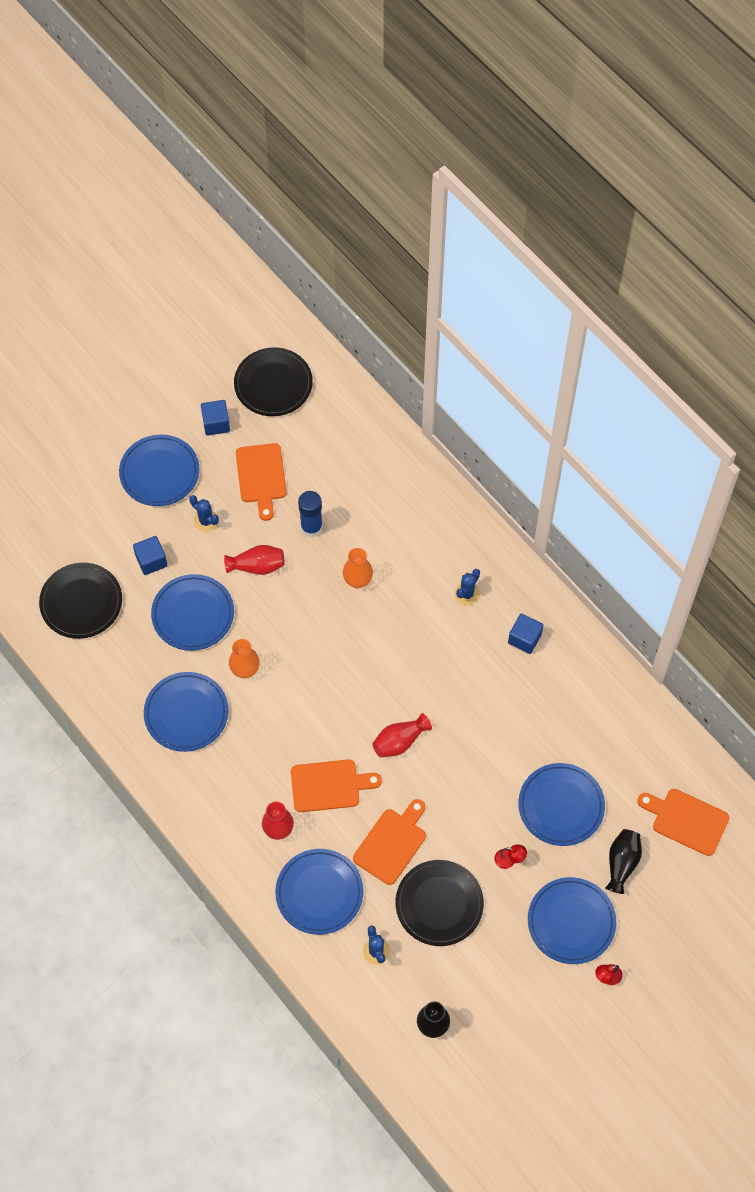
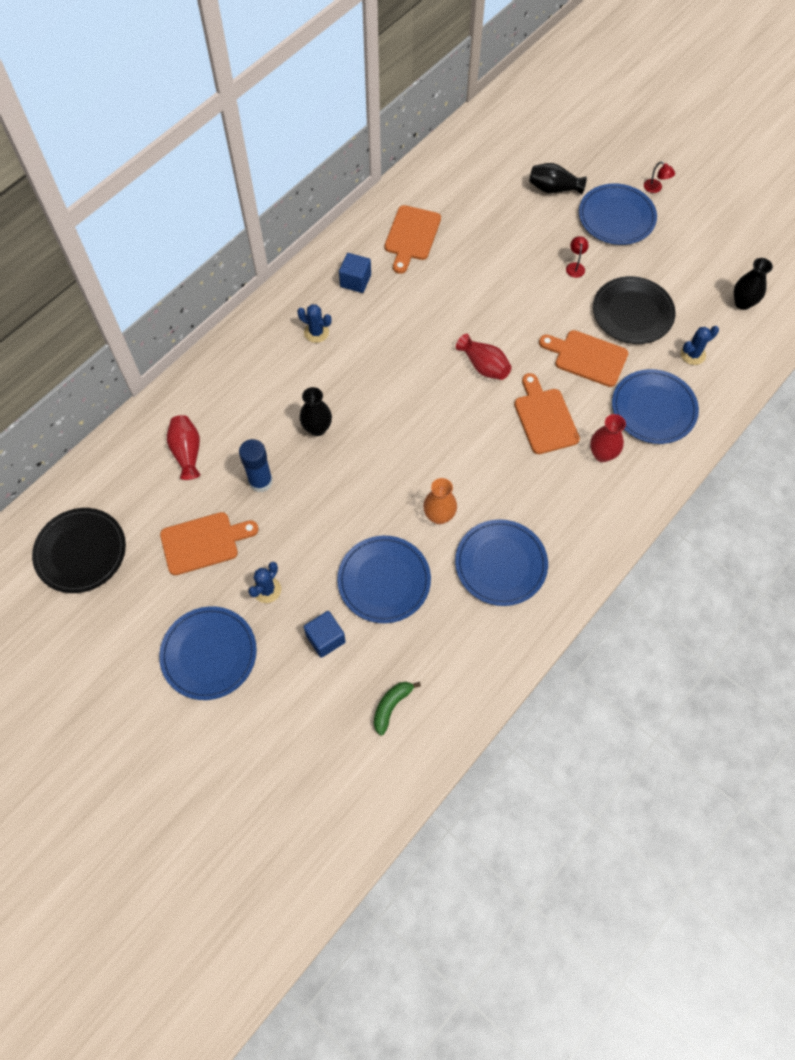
camera: 100 degrees left, 0 degrees up
(81, 602) = (391, 706): black plate -> green banana
(216, 423) = (138, 604): blue cube -> none
(257, 566) = (315, 526): red vase -> red vase (187, 452)
(357, 581) = (317, 428): orange vase -> black vase
(561, 806) = (513, 235): blue plate -> none
(686, 820) = (502, 150): orange cutting board -> orange cutting board (411, 236)

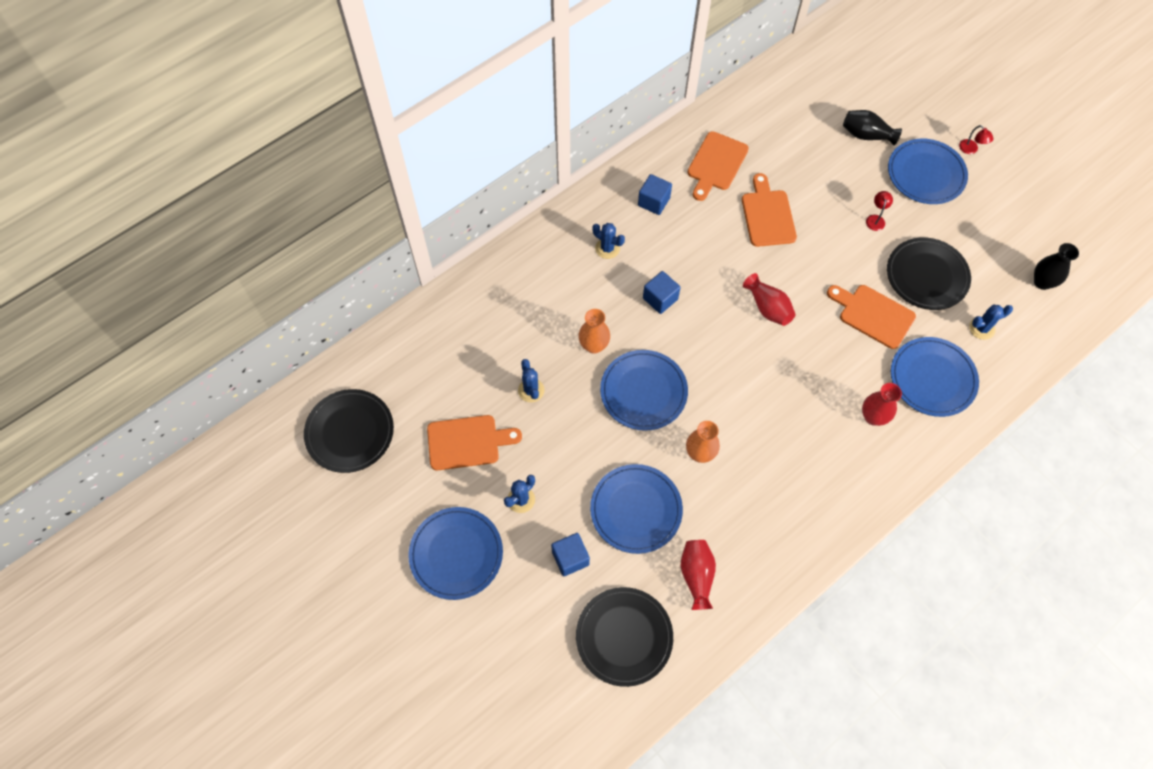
camera: 10 degrees right, 0 degrees up
(187, 452) = (465, 349): red vase -> red vase (697, 575)
(260, 481) = (531, 390): blue glue stick -> blue cactus
(317, 428) = (594, 345): black vase -> orange vase
(376, 373) = (660, 299): none -> blue cube
(391, 706) = (624, 637): green banana -> black plate
(501, 564) = (753, 512): blue plate -> blue plate (643, 391)
(544, 418) = (820, 370): orange cutting board -> orange cutting board (767, 215)

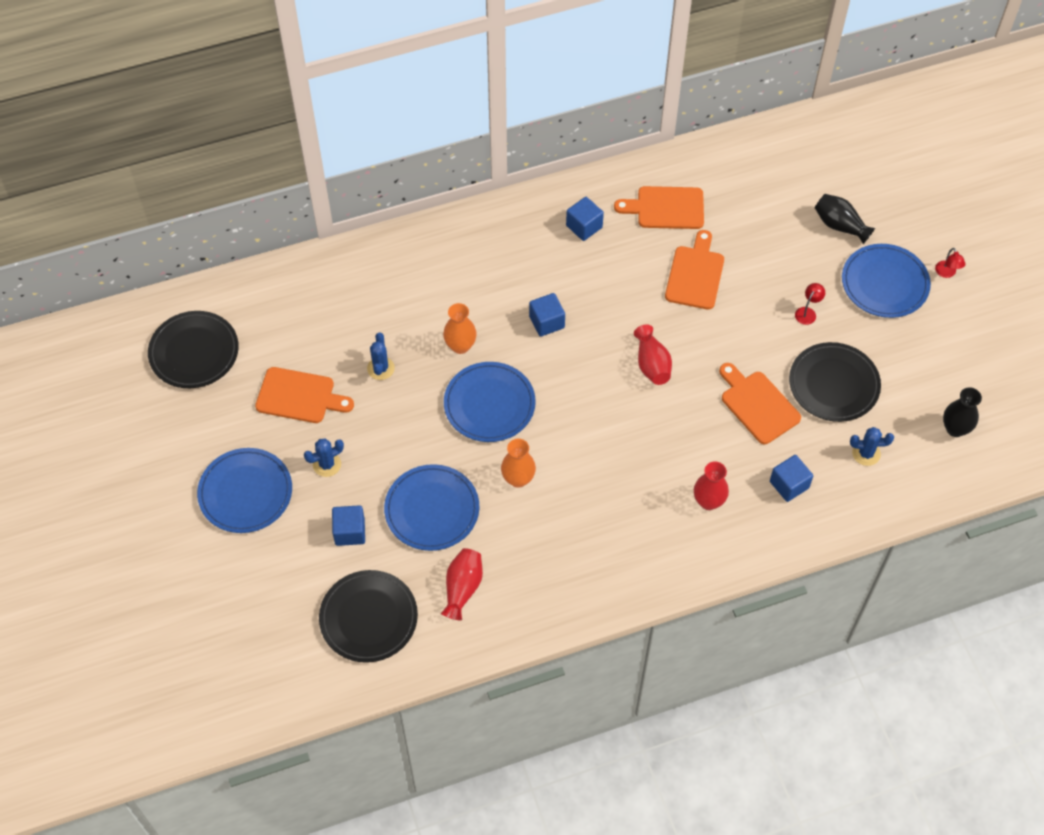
camera: 20 degrees right, 5 degrees down
(607, 248) = (516, 258): blue cactus -> none
(716, 164) = (666, 208): orange cutting board -> orange cutting board turned 45 degrees clockwise
(932, 378) = (789, 485): blue plate -> blue cube

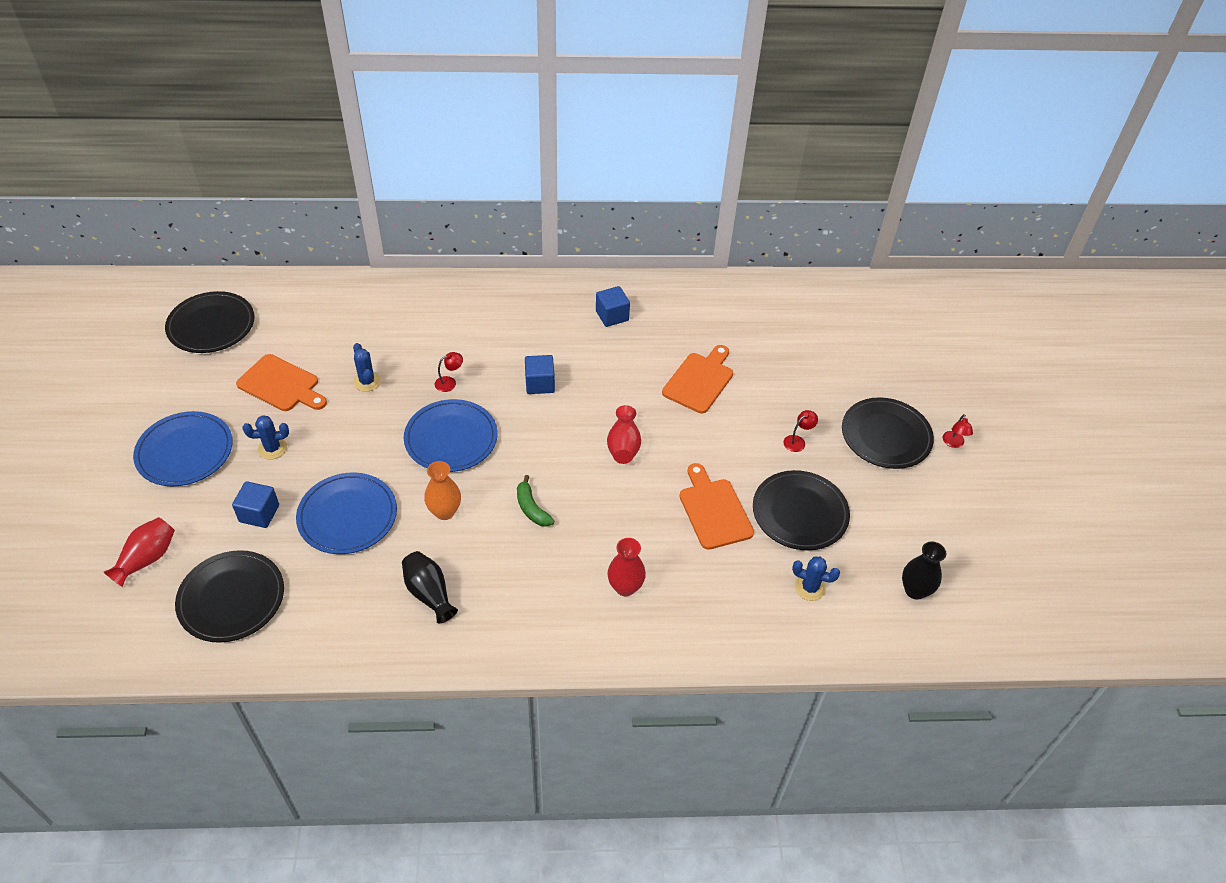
camera: 15 degrees right, 10 degrees down
(380, 368) = (367, 381): blue cactus -> blue cactus turned 45 degrees counterclockwise
(460, 346) = (449, 382): orange vase -> red lamp
(463, 588) = (338, 597): red vase -> red vase (147, 558)
(595, 452) = (531, 508): none -> green banana
(666, 208) = (695, 320): orange cutting board -> none
(789, 485) = (716, 595): blue cube -> none
(840, 225) = (858, 375): black vase -> black vase (429, 593)
(884, 283) = (886, 436): blue plate -> black plate

